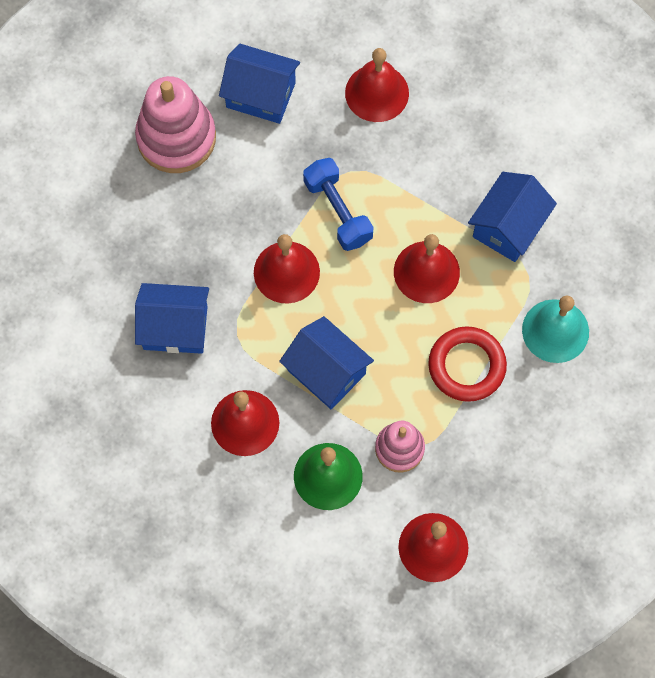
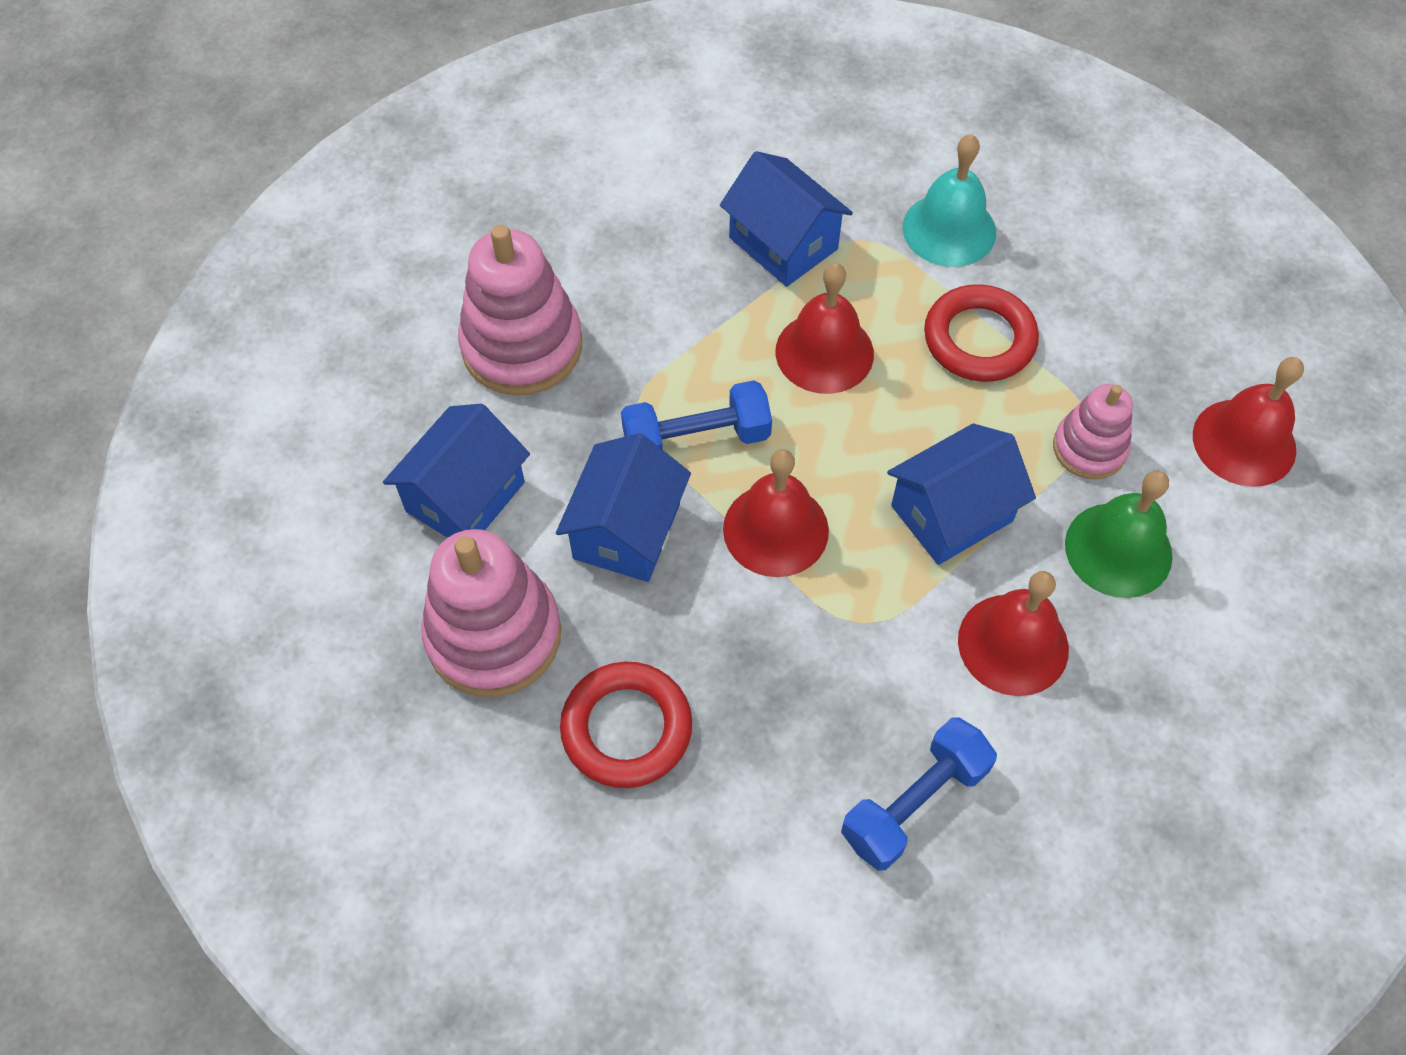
camera: 75 degrees left, 10 degrees down
(131, 384) = (914, 803): none -> blue dumbbell
(138, 223) = (626, 728): none -> red ring
(175, 327) = (829, 711): blue house -> blue house (626, 531)
(377, 93) = (522, 346): red bell -> pink stacking toy

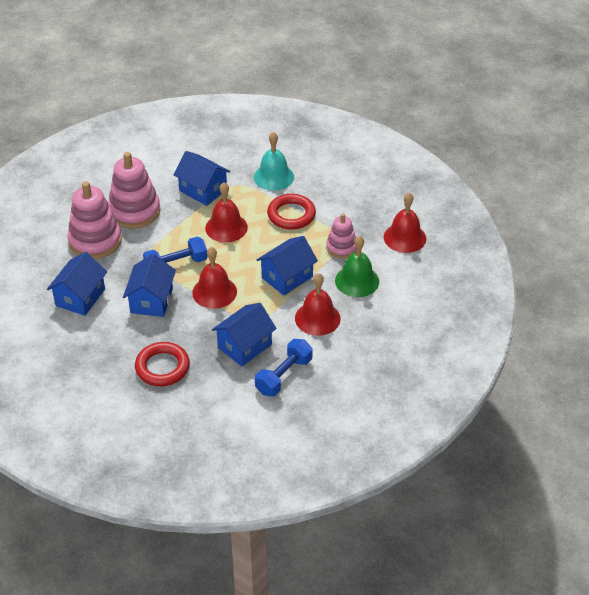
camera: 10 degrees left, 15 degrees down
(494, 635) = (101, 343): pink stacking toy -> pink stacking toy (134, 211)
(829, 698) = (245, 346): none -> blue house

